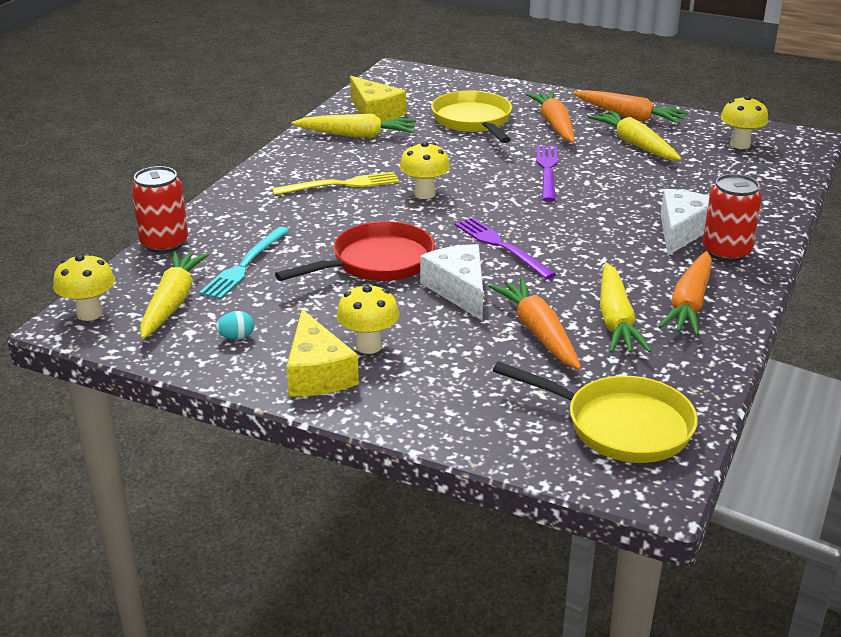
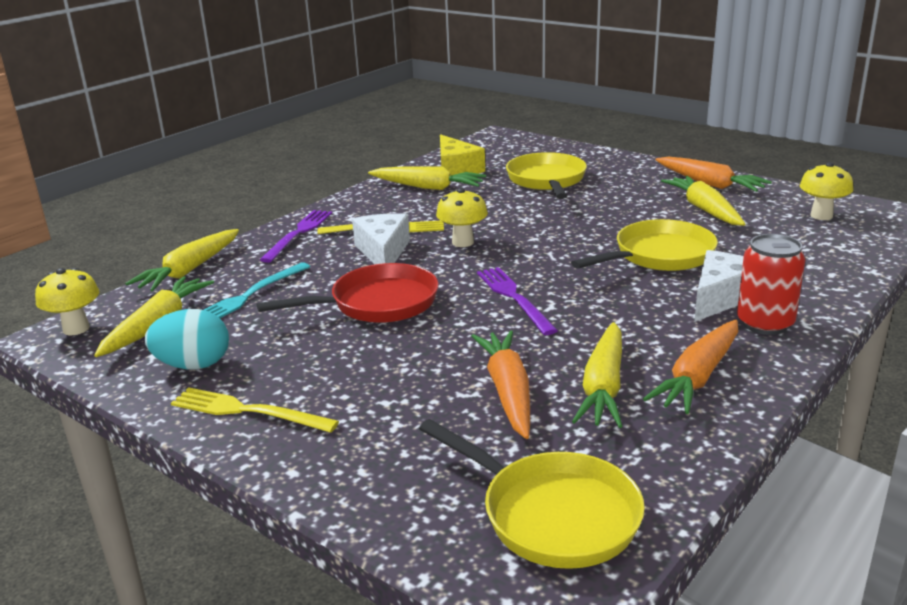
camera: 15 degrees right, 5 degrees down
(164, 243) = (189, 270): red can -> yellow carrot
(236, 337) = (193, 365): turquoise egg -> turquoise egg, size x2.01
(317, 373) = (248, 411): yellow cheese -> yellow fork
(368, 346) = (318, 388): yellow mushroom -> none
(459, 290) = (445, 338): white cheese -> white cheese (383, 252)
(547, 170) = (599, 228): purple fork -> purple fork (298, 234)
(554, 125) = (627, 188): orange carrot -> none
(612, 195) = (658, 256): none -> yellow pan

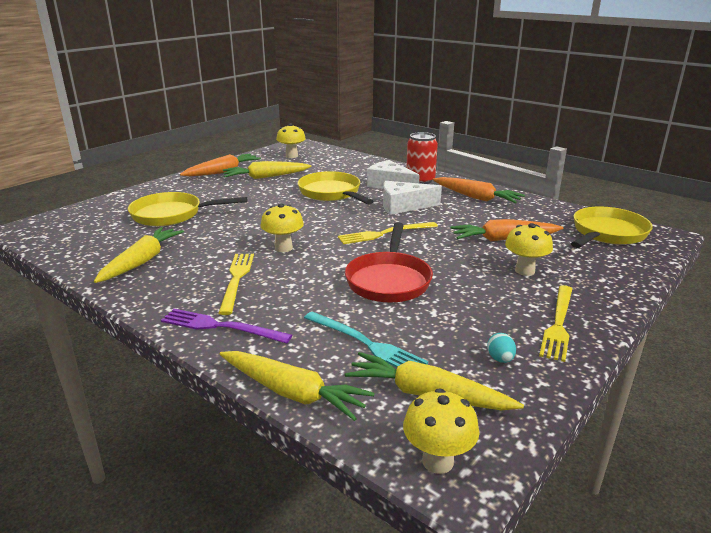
camera: 90 degrees left, 0 degrees up
(193, 365) = (500, 359): turquoise egg -> turquoise egg, size x0.50
(377, 304) = (389, 280): red pan -> red pan turned 150 degrees counterclockwise
(383, 252) = (289, 280): white cheese -> white cheese (403, 206)
(395, 401) = (524, 271): none -> yellow mushroom
(456, 169) = (103, 248): yellow cheese -> none
(514, 298) = (384, 233): purple fork -> yellow fork
(603, 387) = (491, 217): yellow carrot -> none

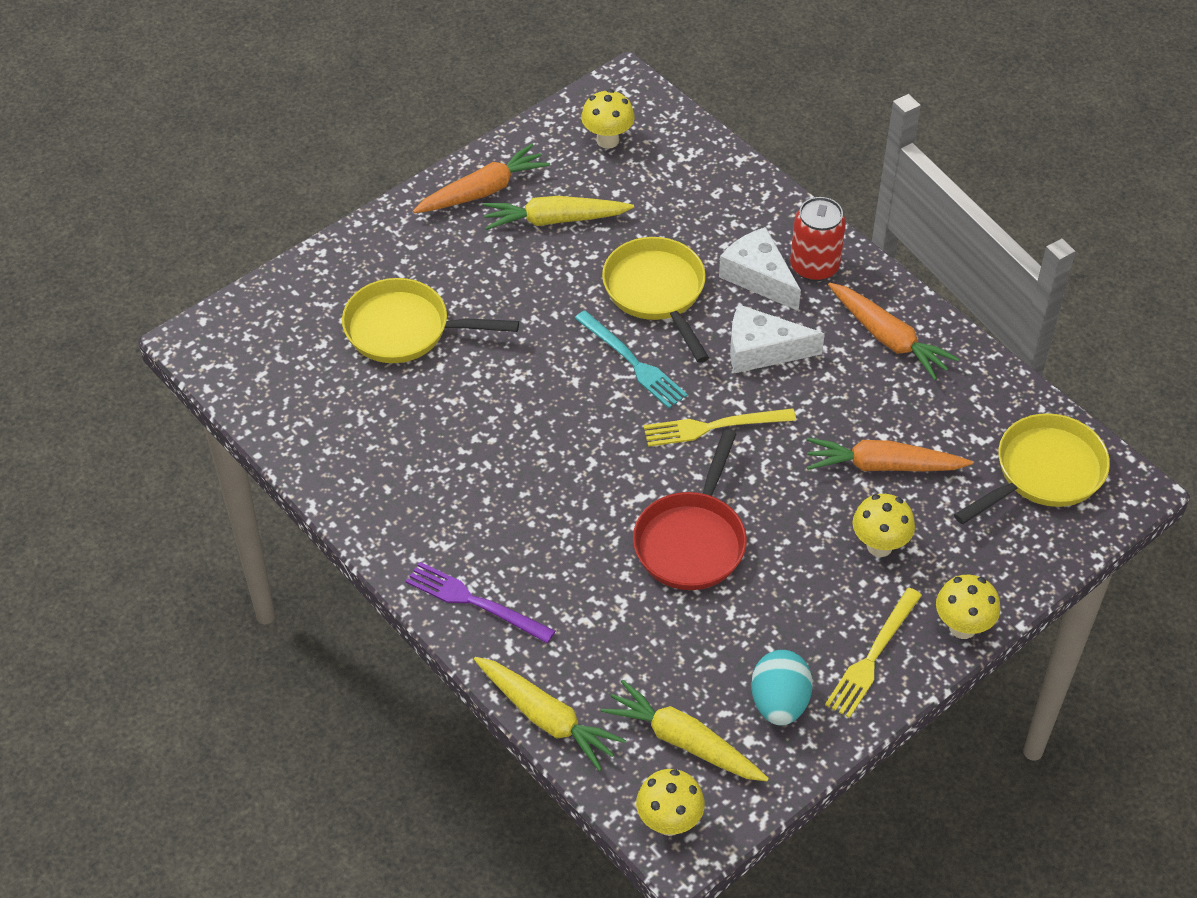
camera: 10 degrees right, 25 degrees up
(142, 261) = (372, 451): yellow carrot -> none
(236, 279) = (496, 511): yellow fork -> none
(283, 248) = (563, 445): yellow mushroom -> yellow mushroom (962, 627)
(366, 343) = (637, 656): turquoise fork -> turquoise fork (632, 362)
(500, 359) = (779, 703): turquoise egg -> turquoise egg, size x2.01

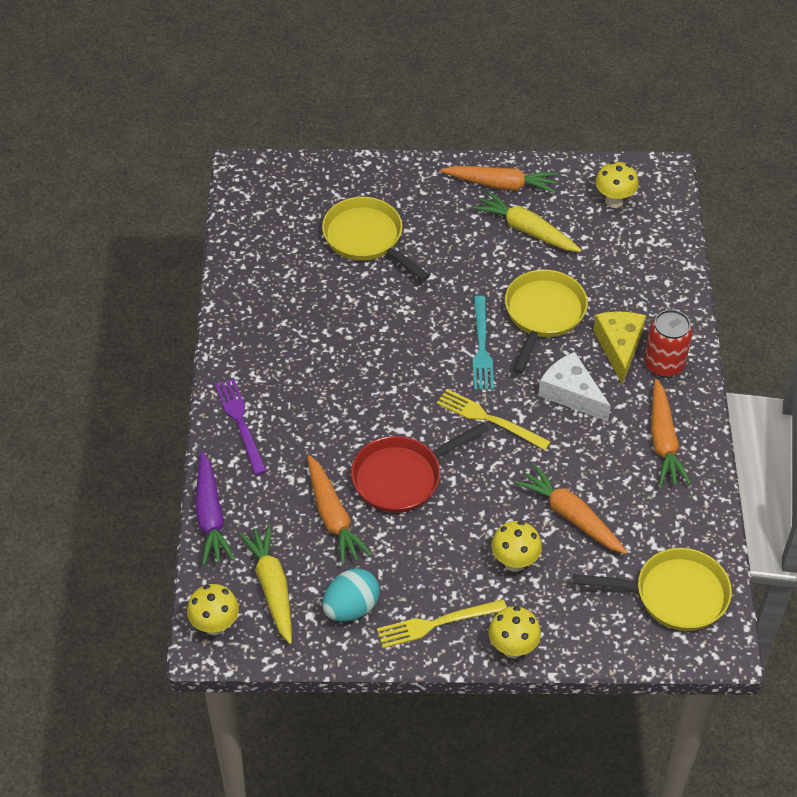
camera: 40 degrees right, 0 degrees up
(546, 718) = (210, 516): yellow carrot -> purple carrot
(668, 628) = (333, 517): none -> orange carrot
(758, 277) = (619, 347): white cheese -> yellow cheese

